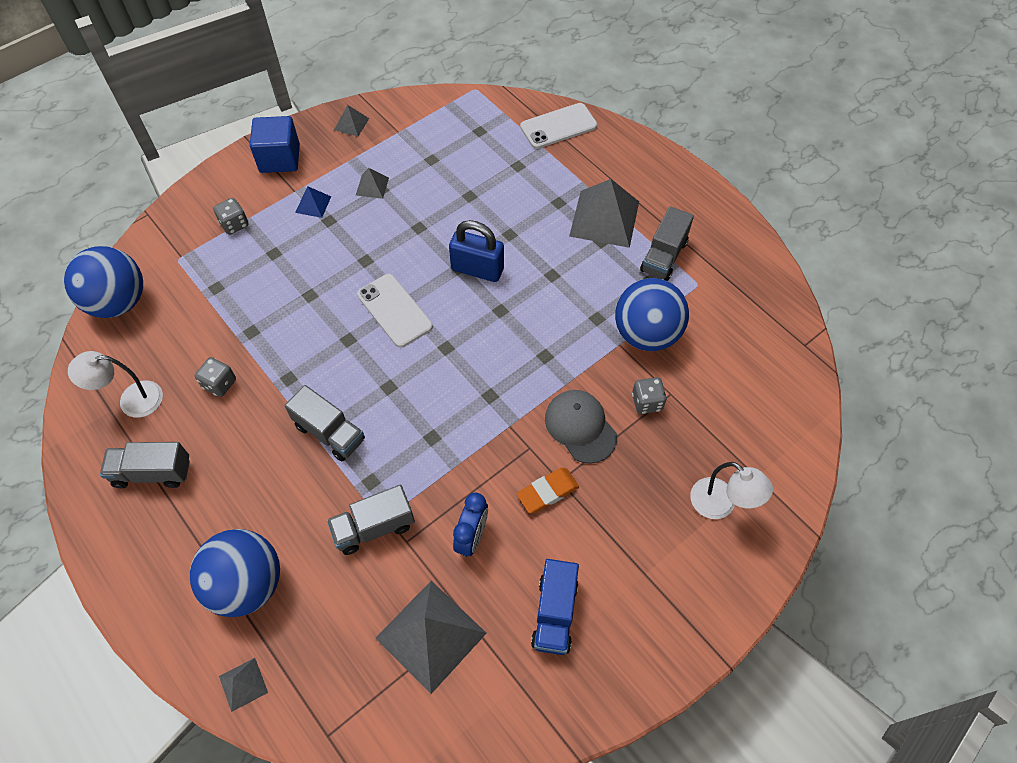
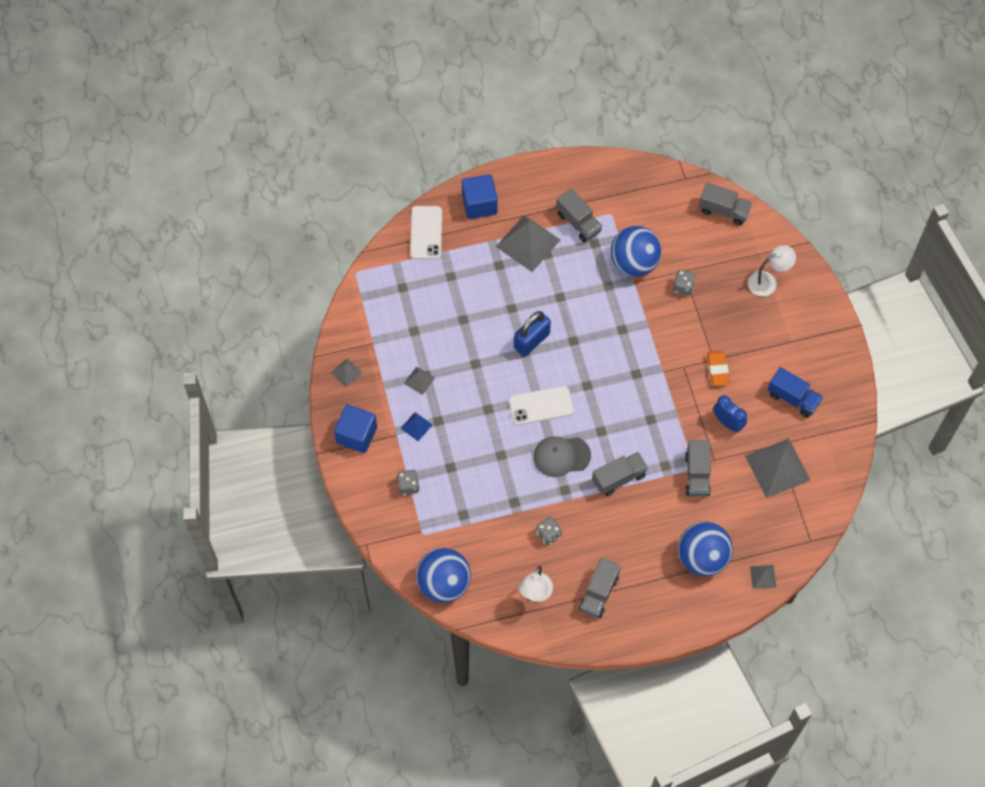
camera: 65 degrees left, 5 degrees up
(580, 427) = (682, 332): grey cap -> grey cap (561, 456)
(624, 157) = (479, 204): none -> blue cube
(790, 407) = (723, 210): none -> grey truck

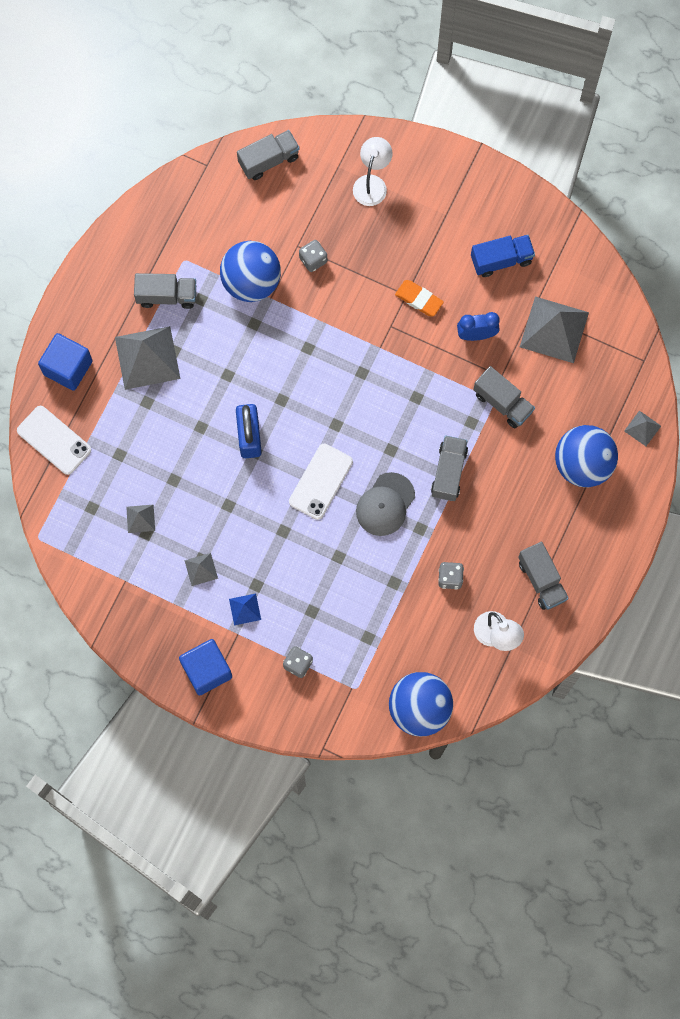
camera: 50 degrees left, 10 degrees up
(346, 372) = (135, 629): grey pyramid -> grey pyramid (140, 518)

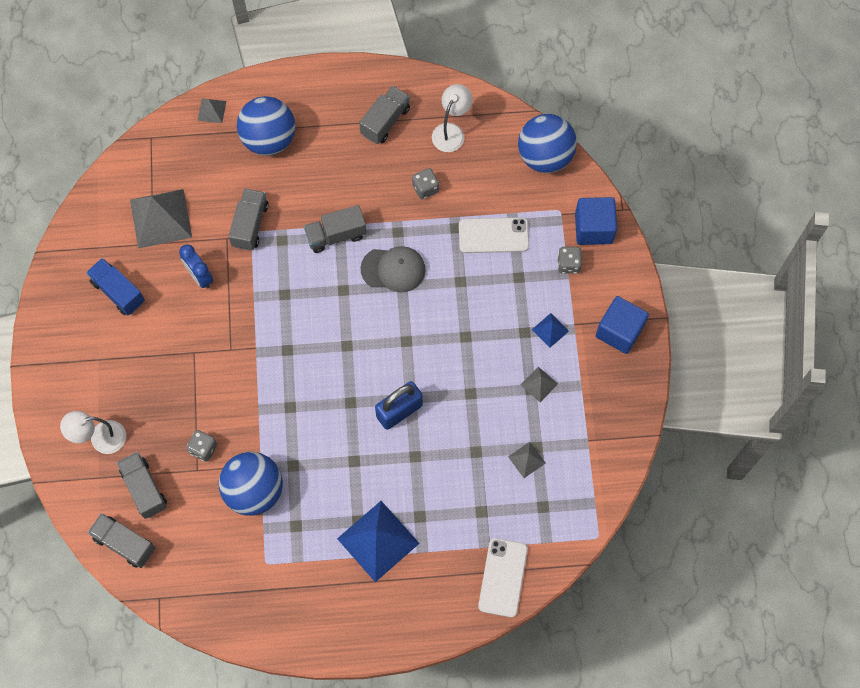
camera: 120 degrees left, 5 degrees down
(68, 368) = (428, 607): blue cube -> blue cube (593, 228)
(147, 357) = (378, 541): grey pyramid -> blue pyramid
(167, 296) = (309, 558): grey truck -> grey truck (144, 489)
(321, 481) = (404, 330): white phone -> white phone (493, 235)
(419, 299) = (192, 339): orange eraser -> none

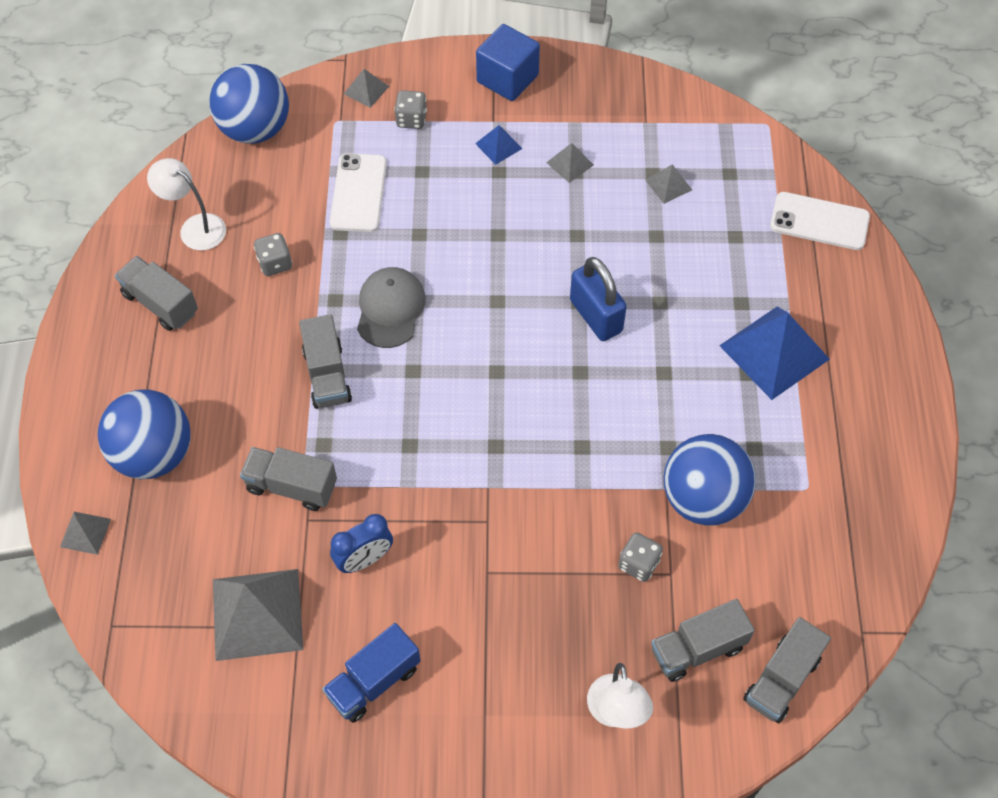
camera: 85 degrees left, 10 degrees down
(593, 228) = (366, 90): blue cube -> grey pyramid

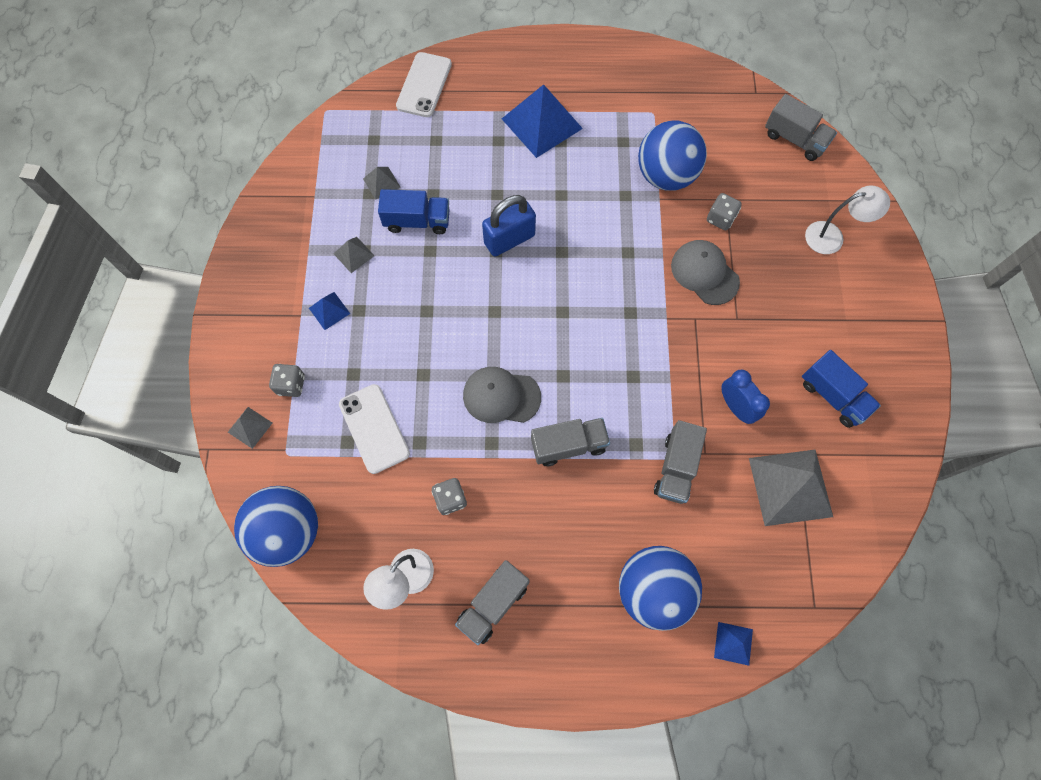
camera: 90 degrees left, 10 degrees up
(85, 533) = (733, 643): grey pyramid -> blue pyramid
(358, 193) = (374, 428): white phone -> white phone turned 60 degrees clockwise
(507, 78) = (251, 303): blue cube -> none
(553, 537) = (704, 273): none -> grey cap
(617, 222) = (417, 221): none -> blue truck
(697, 649) = (779, 186): grey truck -> none

